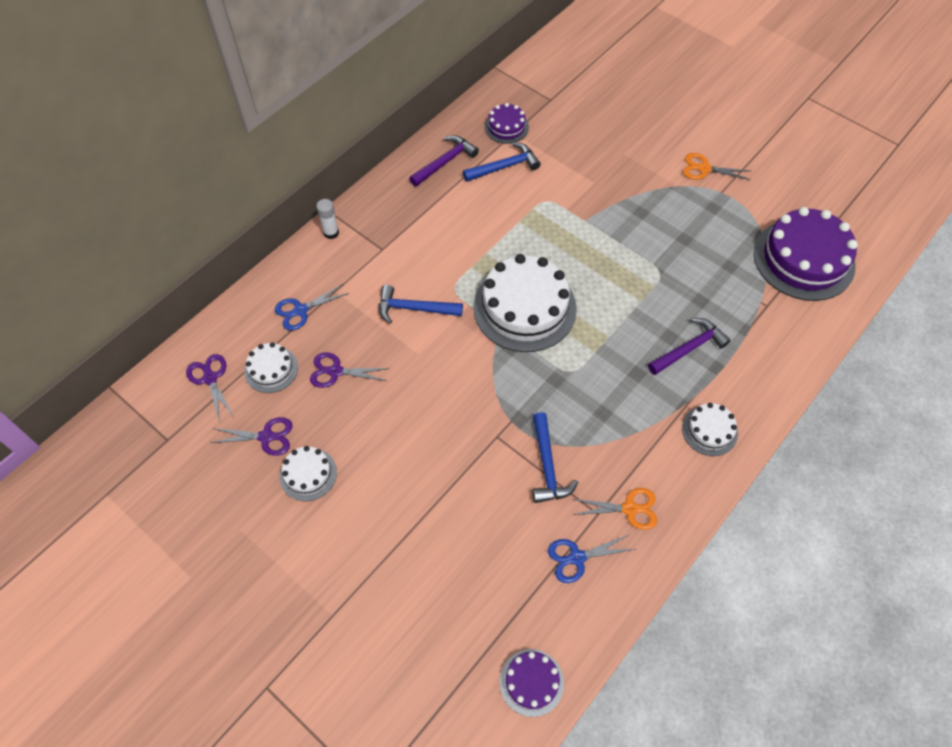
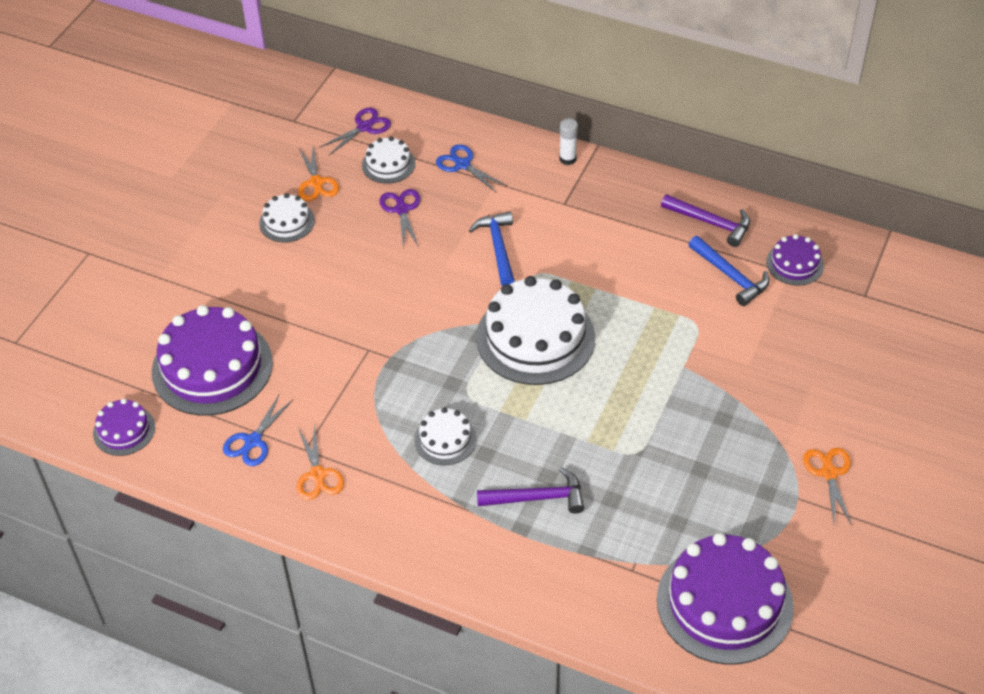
camera: 75 degrees right, 10 degrees down
(266, 436) = (316, 183): purple scissors -> orange scissors
(475, 580) = (212, 367): none -> purple cake
(547, 466) = (347, 397): blue hammer -> none
(577, 558) = (253, 441): blue scissors -> blue scissors turned 120 degrees counterclockwise
(689, 348) = (537, 498): purple hammer -> purple hammer turned 45 degrees counterclockwise
(709, 430) = (433, 533): white cake -> white cake (445, 439)

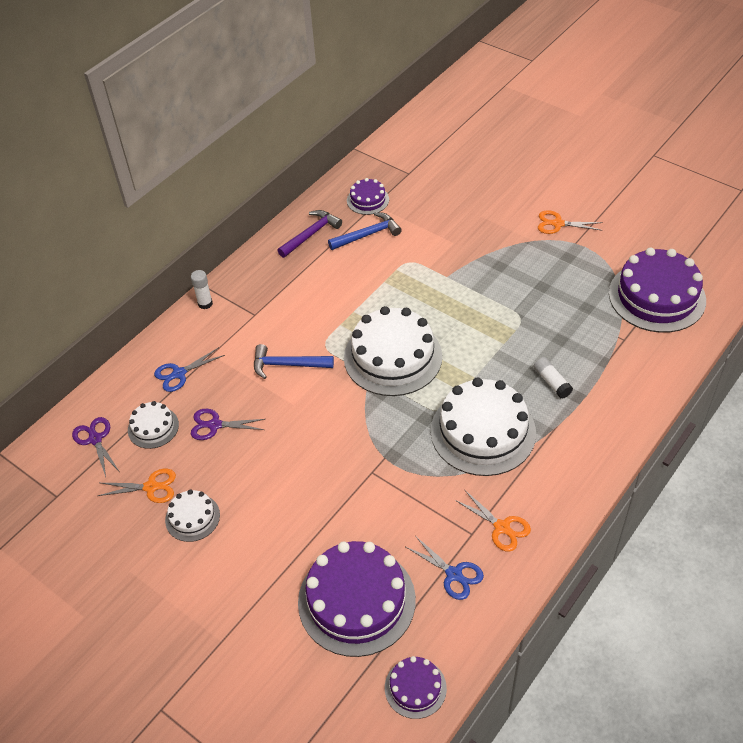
camera: 75 degrees left, 0 degrees up
(317, 475) = (501, 527): orange scissors -> orange scissors turned 45 degrees clockwise
(445, 439) = (483, 431): white cake -> white cake, size x2.02
(537, 498) = (551, 382): purple hammer -> white glue stick

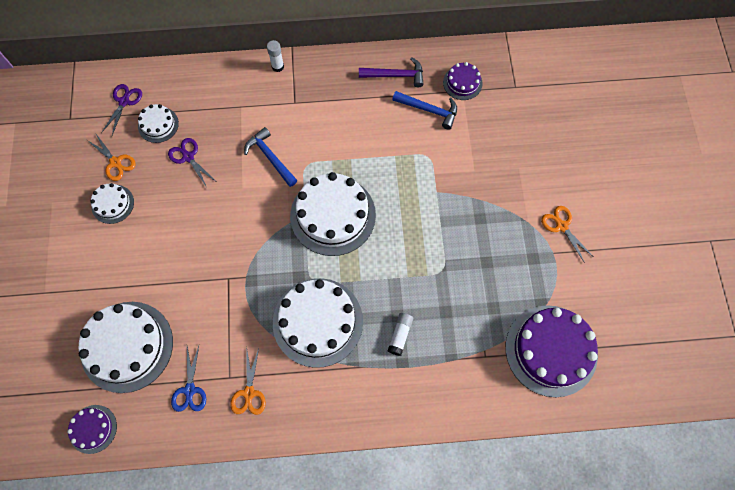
camera: 45 degrees right, 20 degrees up
(179, 373) = (210, 102): blue scissors -> none
(356, 600) = (127, 346): purple cake -> white cake

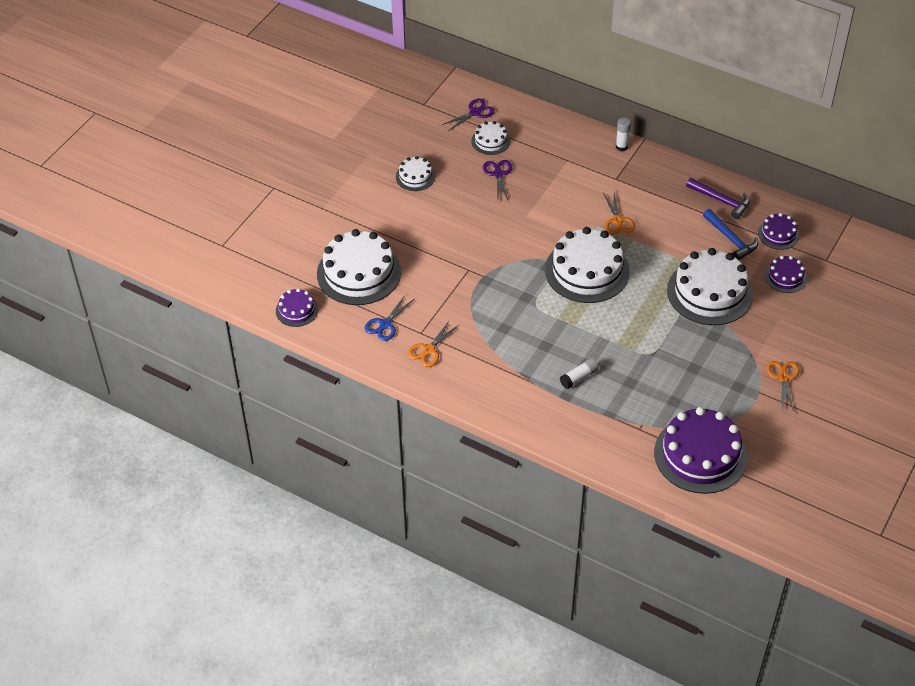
camera: 35 degrees right, 20 degrees down
(115, 162) = (438, 150): orange scissors -> orange scissors (617, 221)
(270, 157) = (566, 207): blue hammer -> none
(317, 322) = (518, 334): white cake -> white cake (709, 292)
(496, 122) = (785, 277): none -> purple cake

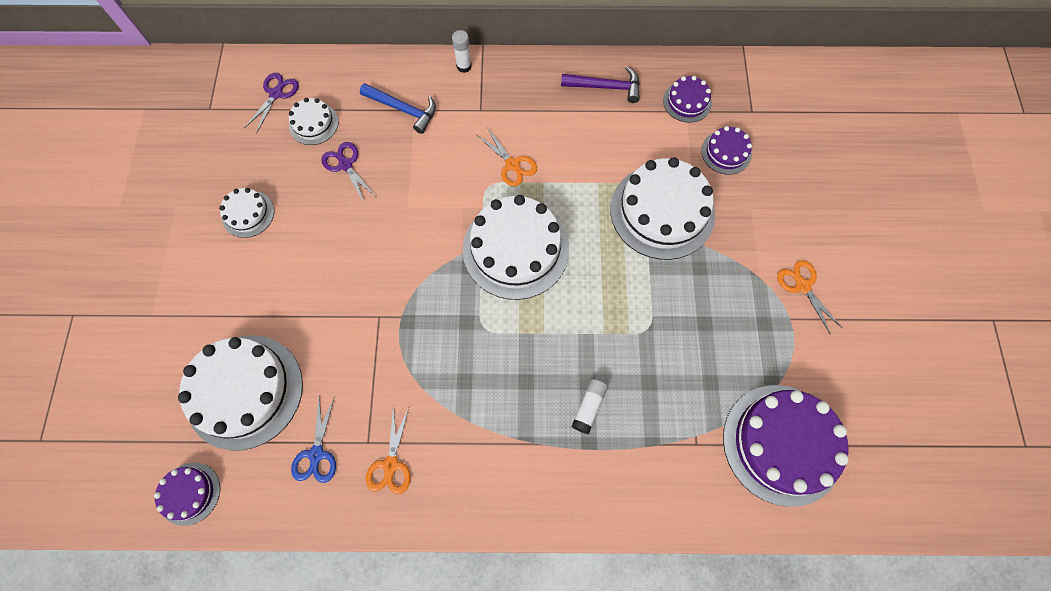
camera: 30 degrees left, 20 degrees up
(731, 239) = (643, 131): blue hammer -> blue hammer (403, 110)

